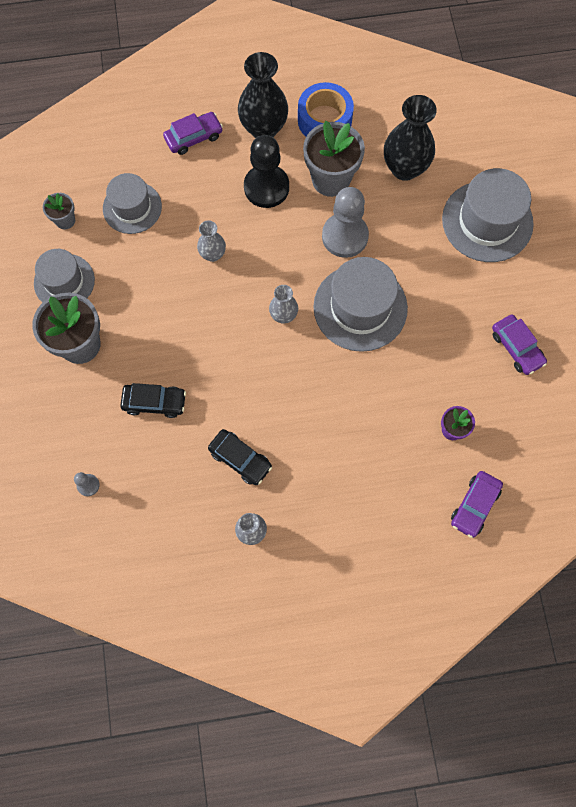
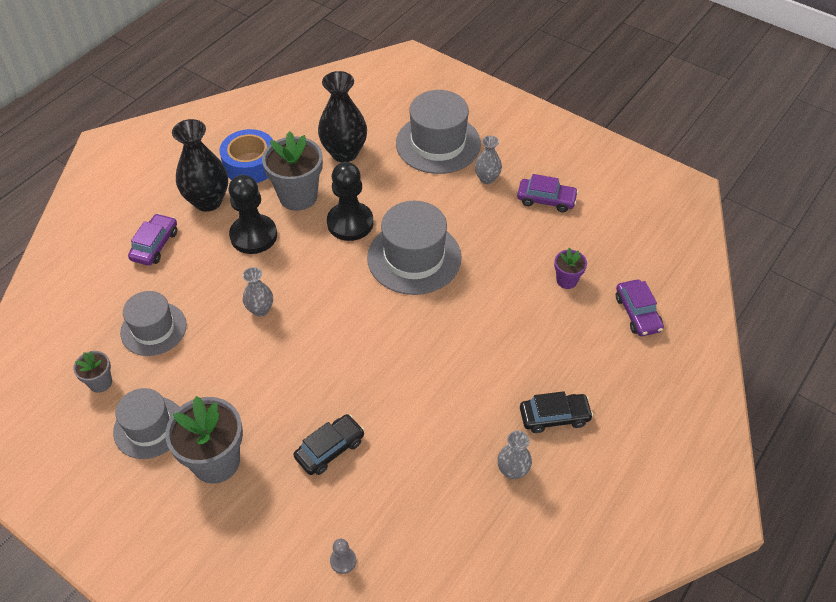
camera: 45 degrees left, 20 degrees down
(240, 459) = (444, 428): black car -> black car (554, 416)
(283, 315) = (364, 306): grey vase -> grey vase (487, 178)
(345, 236) = (350, 223): grey pawn -> black pawn

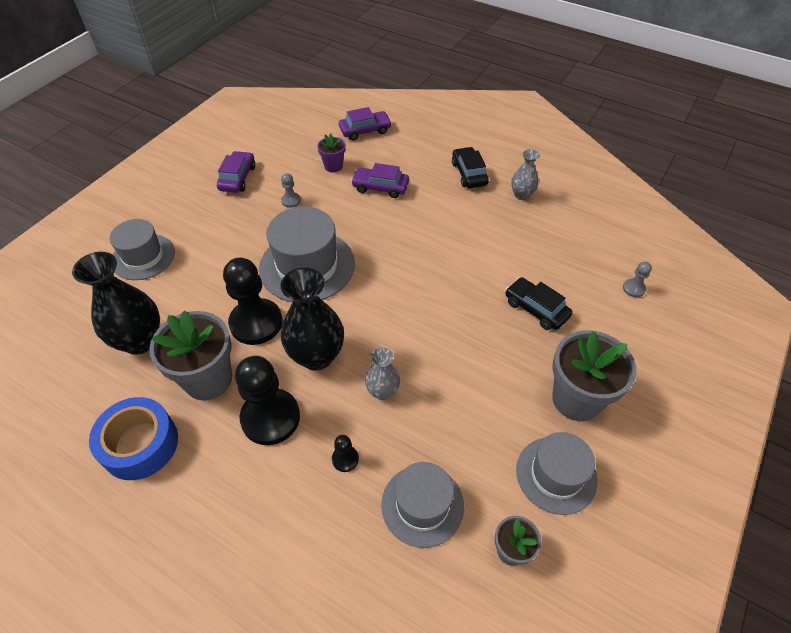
camera: 95 degrees left, 0 degrees up
(155, 245) = (282, 540): purple car -> purple car (380, 187)
(205, 282) = (345, 459): none -> black pawn
(208, 201) = (204, 486): black vase -> black vase (316, 356)
(438, 143) = (143, 257): grey hat -> grey hat, size x0.65
(487, 178) = (203, 217): grey vase -> none
(509, 244) = (291, 201): none -> grey pawn

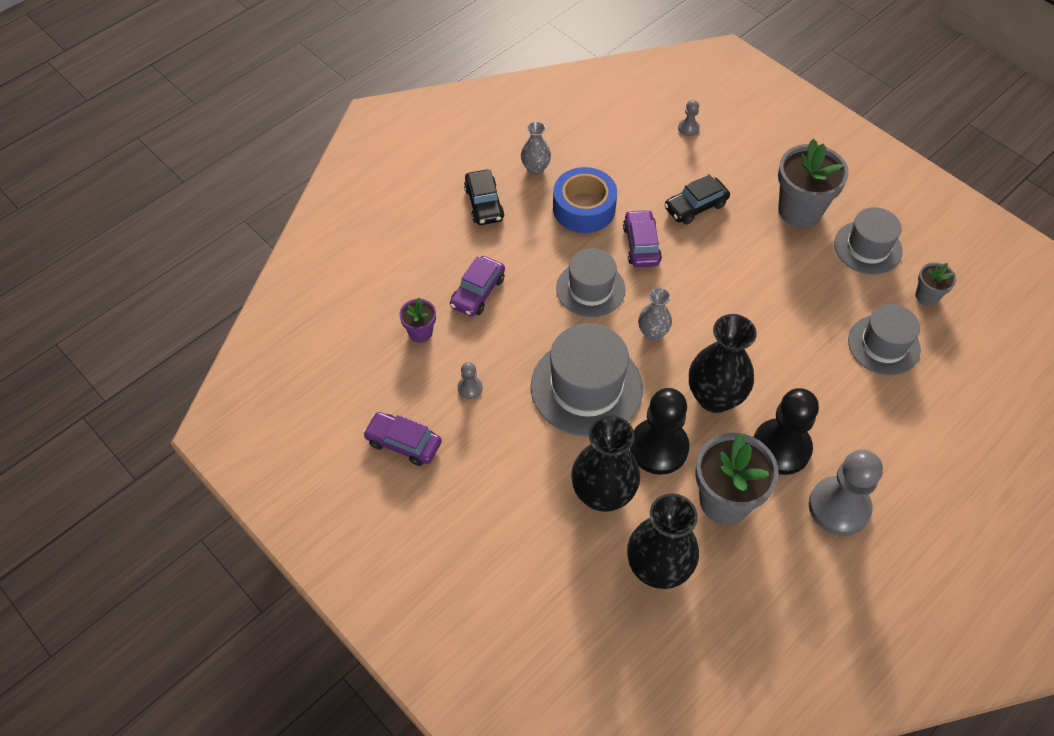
camera: 75 degrees left, 5 degrees up
(140, 444) = (793, 569): blue tape -> blue tape (584, 208)
(143, 257) = (521, 563): grey hat -> grey hat (590, 289)
(206, 294) = (603, 494): none -> black vase
(209, 478) = (839, 507): none -> grey pawn
(345, 459) = (833, 393): black pawn -> none
(365, 130) = (361, 285): purple car -> purple car (641, 244)
(383, 391) = (767, 350): grey vase -> grey vase (652, 332)
(469, 173) = (484, 203): black car -> black car turned 105 degrees counterclockwise

